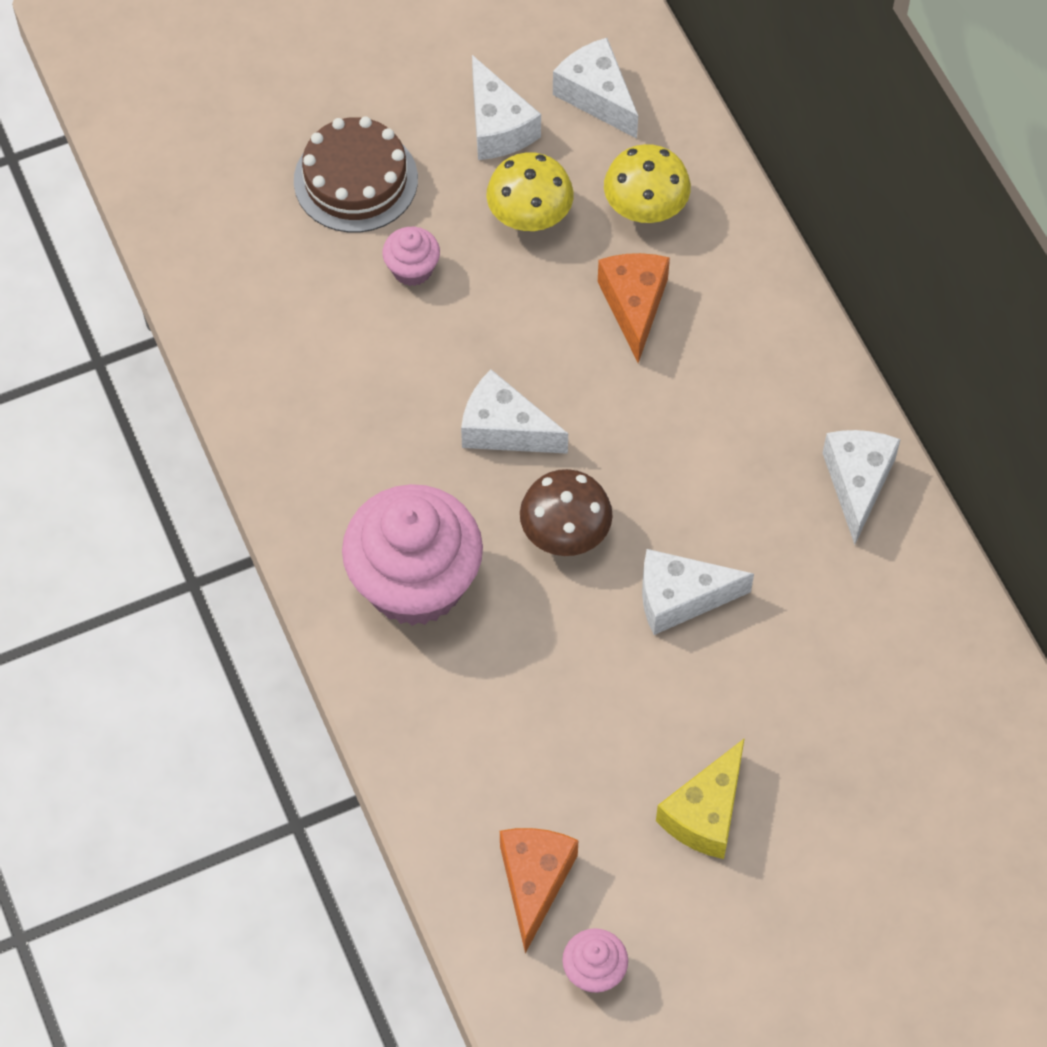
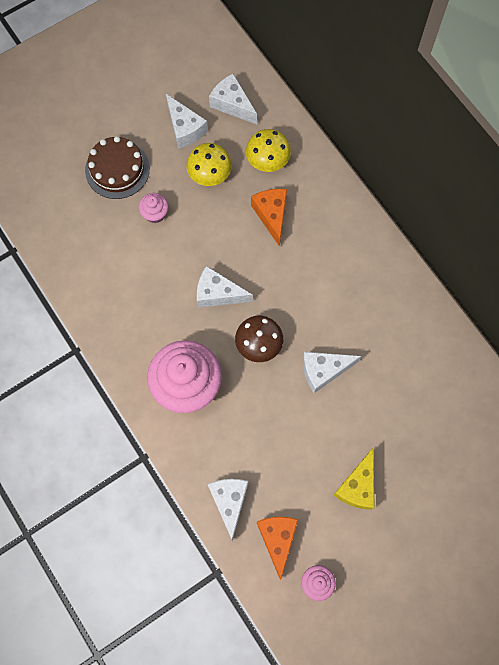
camera: 10 degrees left, 10 degrees up
(857, 483) = (401, 293): white cheese -> white cheese (229, 502)

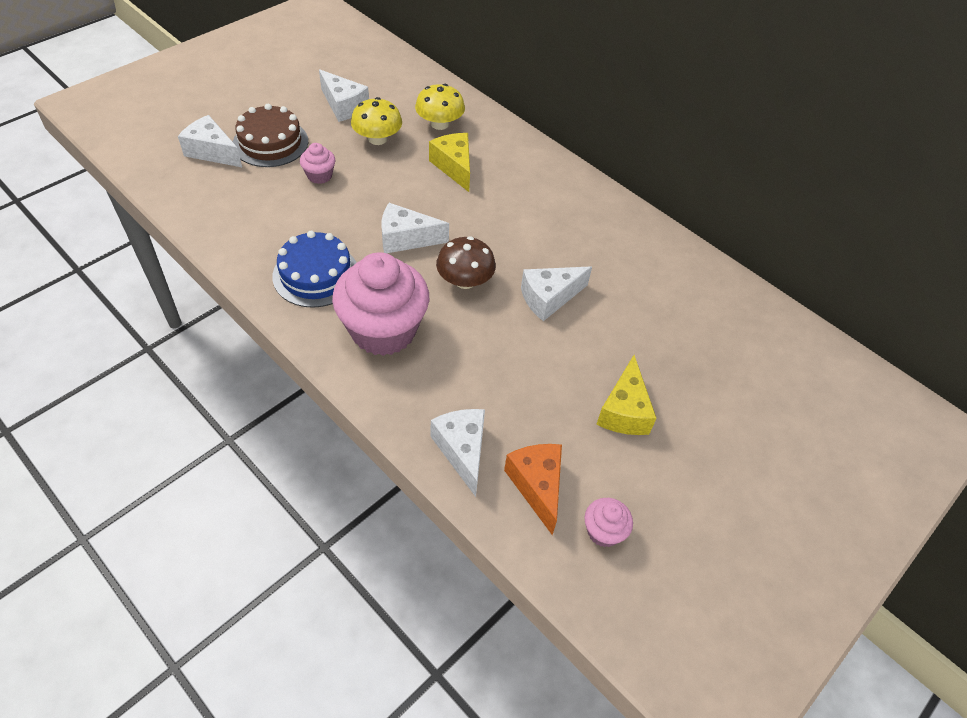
camera: 15 degrees left, 20 degrees down
(141, 323) = (316, 274): none -> blue cake
(232, 104) = (392, 85): white cheese -> white cheese (212, 152)
(271, 215) = (454, 167): orange cheese -> yellow cheese

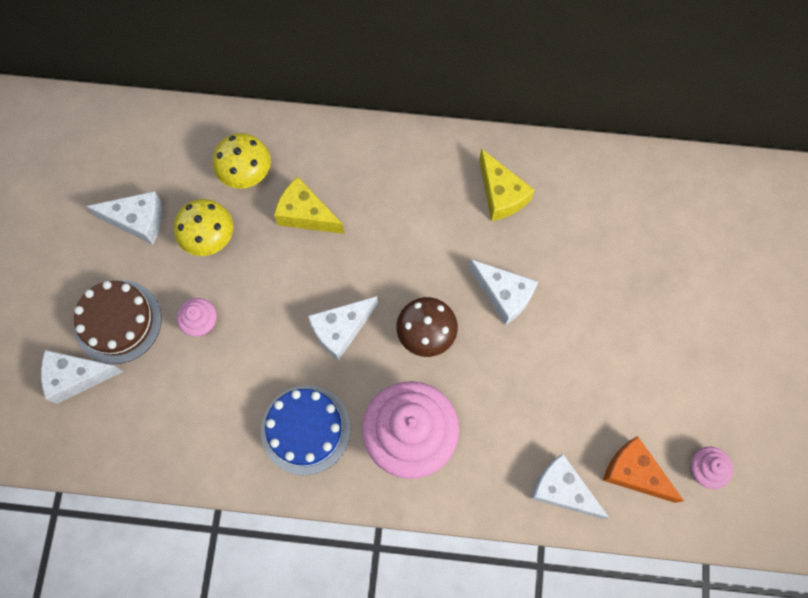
camera: 35 degrees left, 20 degrees up
(549, 298) = (503, 295): white cheese -> white cheese turned 75 degrees counterclockwise
(624, 411) = (640, 356): yellow cheese -> yellow cheese (501, 195)

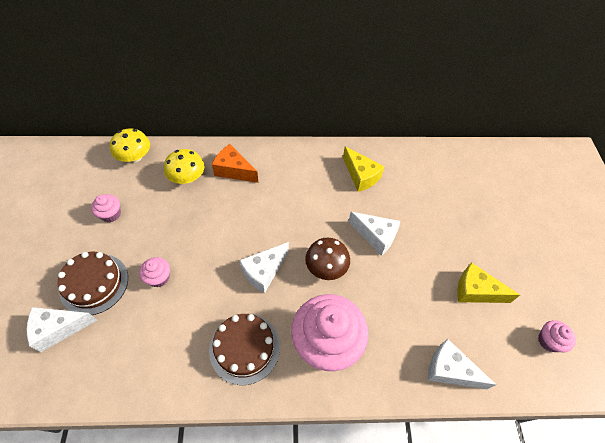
camera: 10 degrees left, 15 degrees down
(138, 221) = (111, 214): white cheese -> pink cupcake
(208, 236) = (162, 219): yellow mushroom -> yellow mushroom (135, 157)
(305, 429) = (244, 348): blue cake -> brown cake
(306, 214) = (231, 199): yellow cheese -> yellow cheese (476, 291)
(634, 473) = (500, 350): orange cheese -> orange cheese (234, 170)

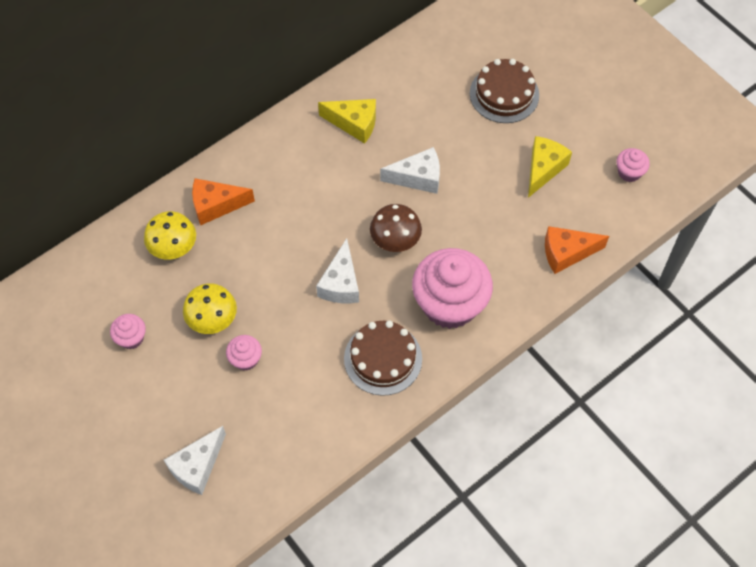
camera: 35 degrees left, 5 degrees up
(94, 284) = (187, 409): brown cake -> brown cake (504, 94)
(135, 157) = (90, 263): yellow mushroom -> yellow mushroom (212, 318)
(450, 370) = (566, 253): white cheese -> orange cheese
(476, 291) = (543, 169): yellow cheese -> yellow cheese turned 135 degrees clockwise

